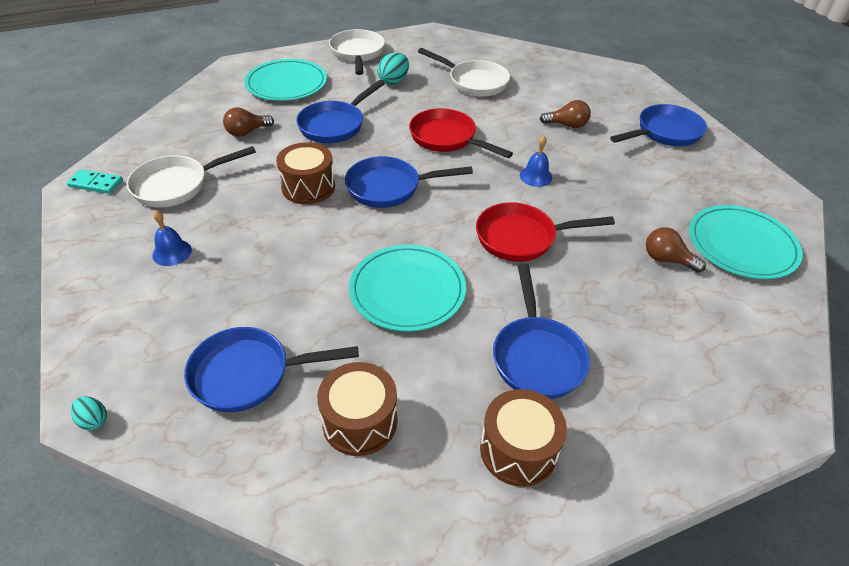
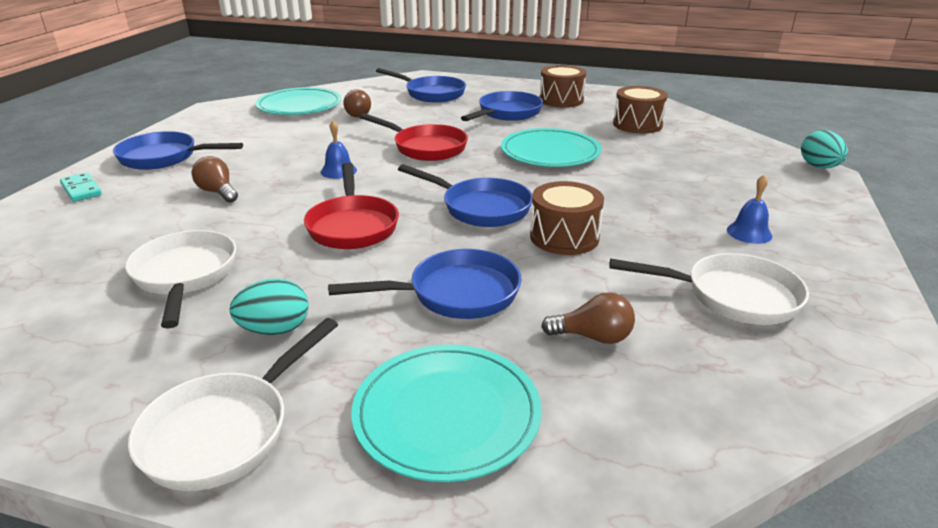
camera: 140 degrees left, 15 degrees down
(93, 420) = (819, 167): turquoise egg -> turquoise egg, size x1.69
(96, 184) = (864, 344): turquoise domino -> turquoise domino (81, 189)
(249, 374) = (699, 154): blue pan -> blue pan (431, 93)

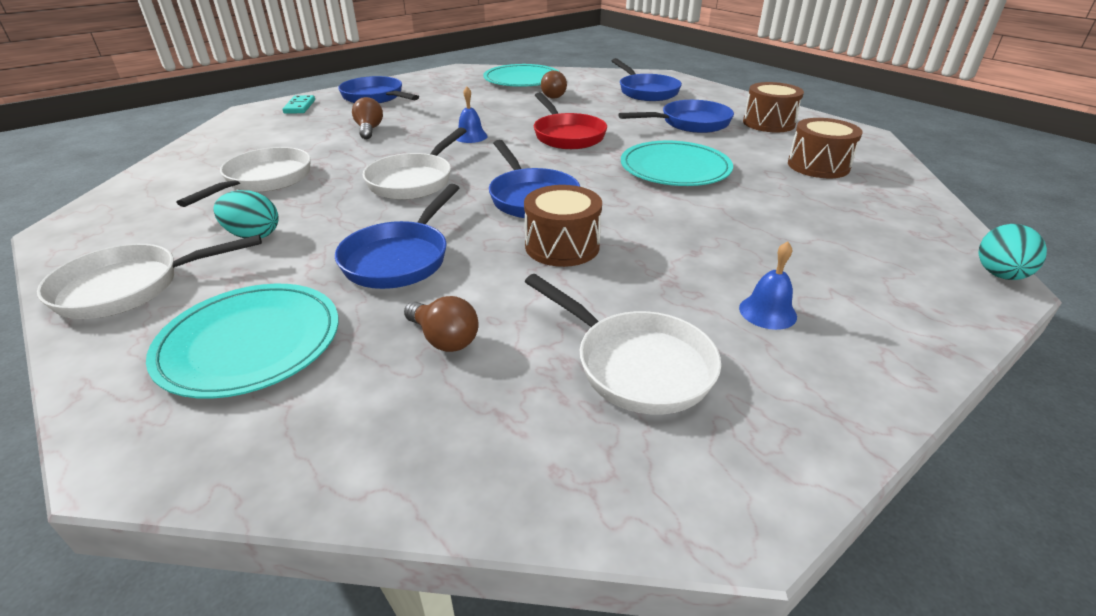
camera: 35 degrees right, 5 degrees up
(352, 226) = (414, 180): red pan -> white pan
(455, 294) = (400, 258): blue pan -> blue pan turned 90 degrees clockwise

